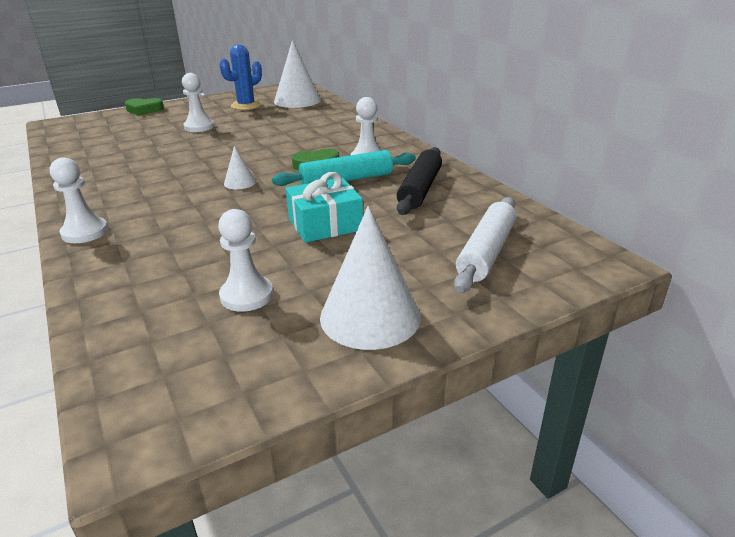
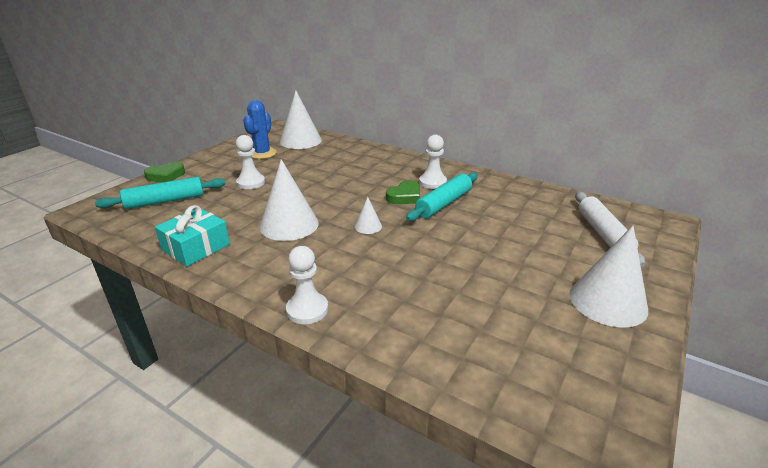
camera: 30 degrees left, 0 degrees up
(115, 128) = (165, 201): none -> turquoise rolling pin
(176, 166) = (289, 224): none -> white cone
(247, 295) = (515, 316): white pawn -> none
(325, 224) = (482, 243): turquoise gift -> turquoise gift (196, 247)
(420, 189) = (502, 198): black rolling pin -> none

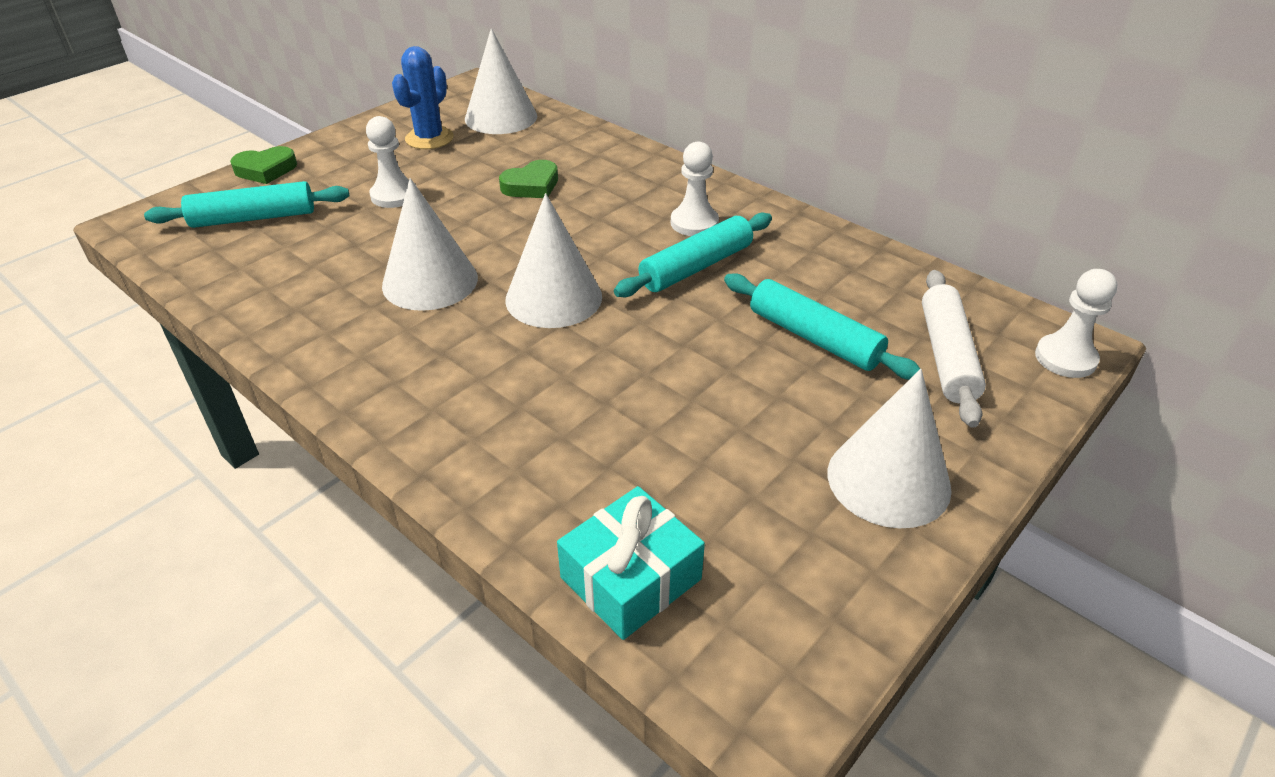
camera: 10 degrees right, 10 degrees up
(196, 247) = (278, 307): turquoise gift -> turquoise gift (631, 578)
(307, 310) = (410, 433): white pawn -> white pawn (1065, 358)
(368, 226) = (553, 298): white cone -> white cone, size x2.11
(405, 196) = (635, 247): green heart -> green heart (531, 186)
(527, 232) = (814, 338): none -> turquoise rolling pin

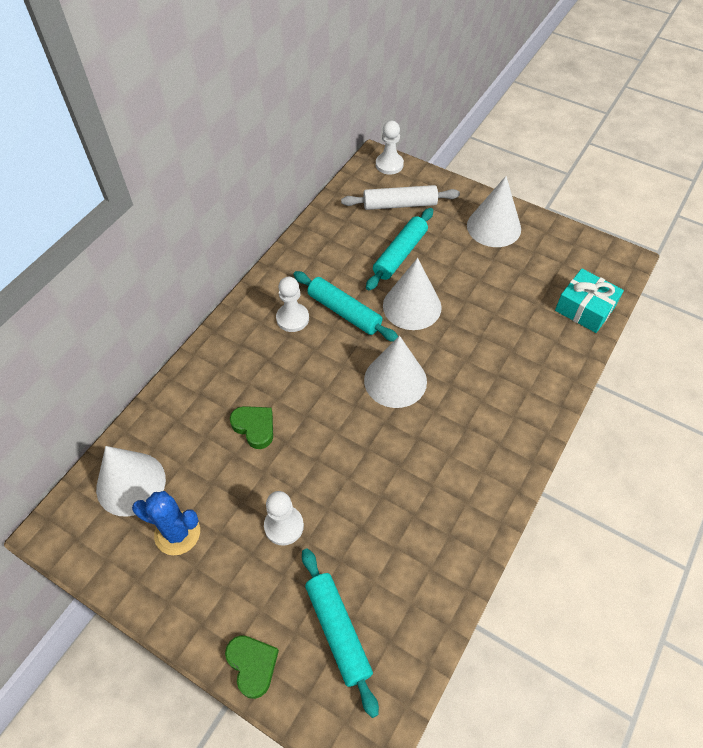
camera: 100 degrees left, 15 degrees up
(430, 281) = (395, 458): white cone -> white cone (412, 306)

